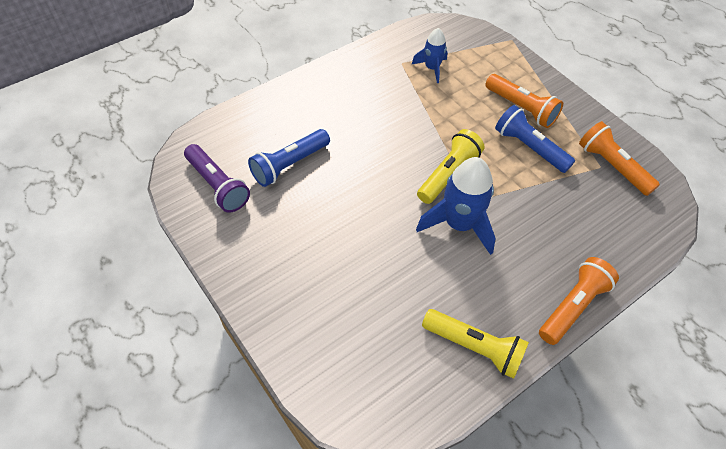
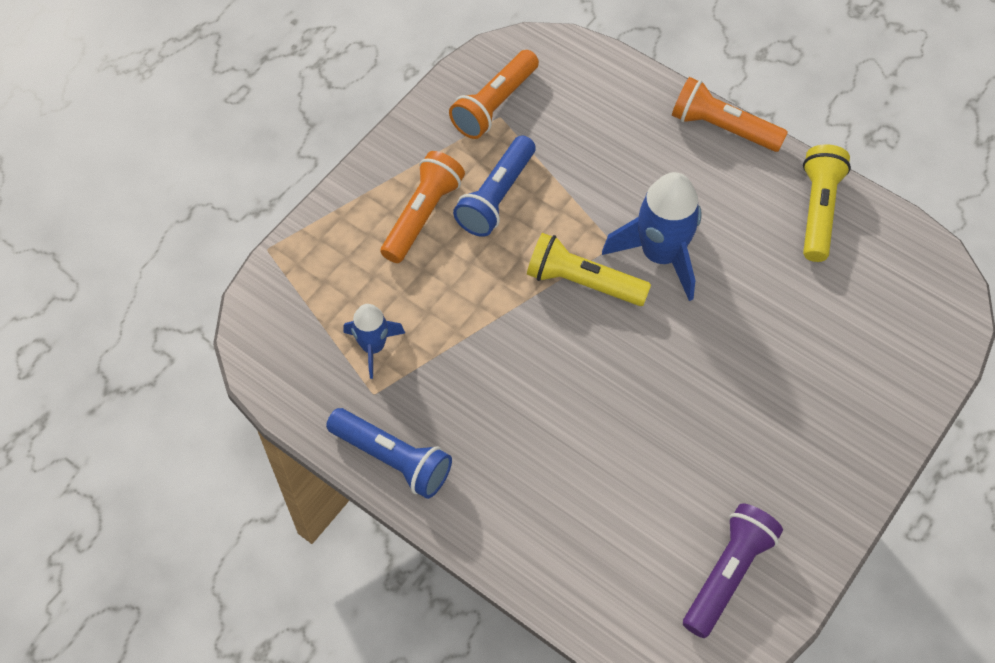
camera: 105 degrees left, 5 degrees up
(289, 165) = (648, 488): blue flashlight -> blue flashlight (392, 459)

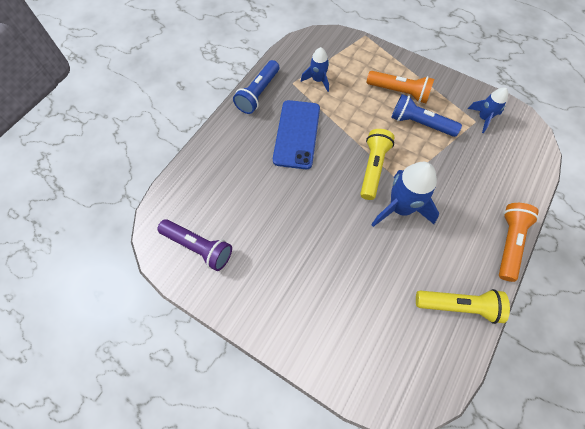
camera: 85 degrees right, 5 degrees up
(495, 105) = (483, 118): orange flashlight -> blue rocket
(500, 396) = (297, 134): none -> blue phone

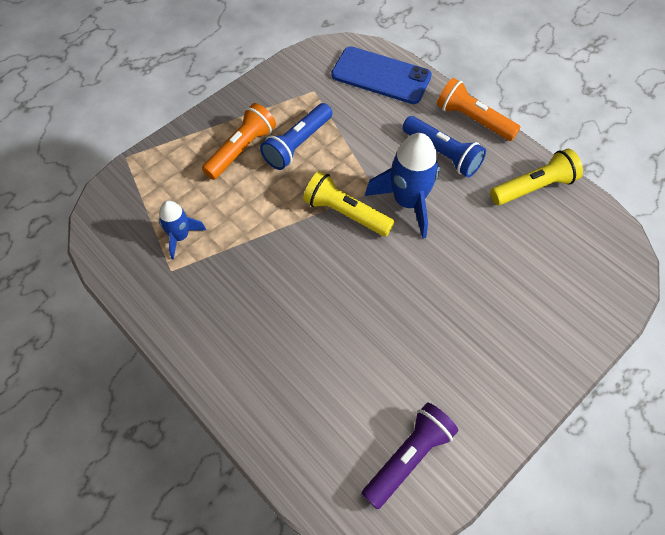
camera: 75 degrees left, 5 degrees down
(258, 93) = (171, 321): blue flashlight -> blue flashlight (442, 154)
(297, 134) = (263, 287): blue phone -> blue phone (381, 76)
(458, 305) = (534, 187): yellow flashlight -> yellow flashlight turned 45 degrees clockwise
(483, 118) = (312, 82): blue rocket -> none

